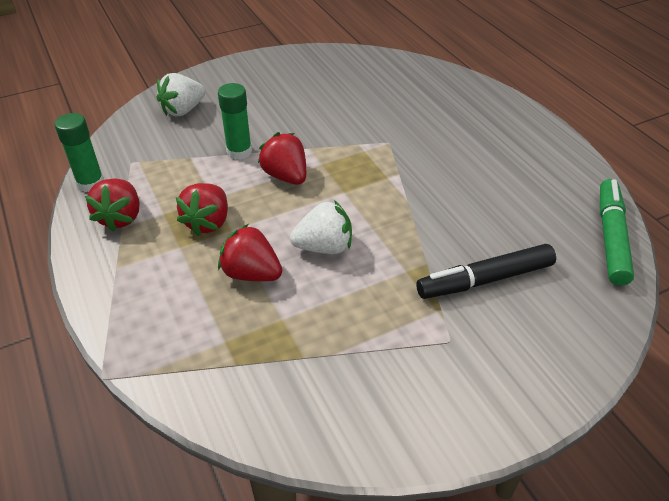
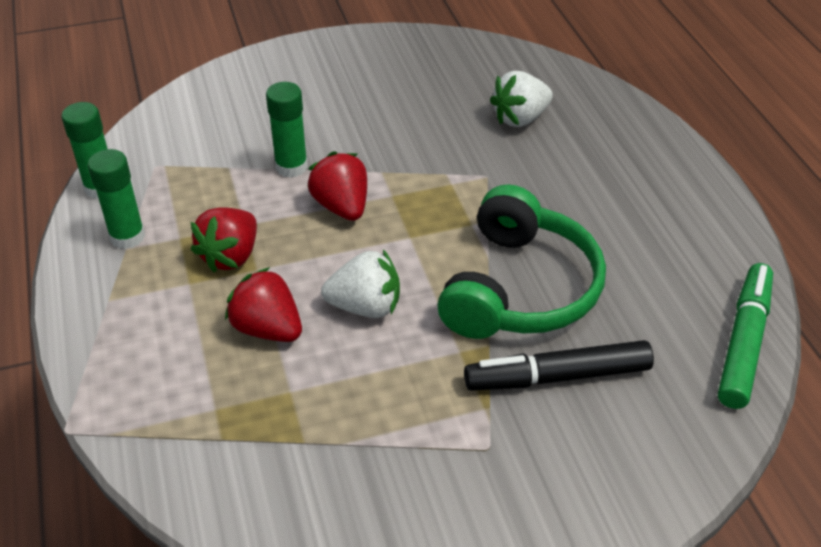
camera: 10 degrees right, 0 degrees up
(121, 217) = (127, 237): red strawberry -> green glue stick
(183, 110) = (235, 102): white strawberry -> white strawberry (520, 118)
(437, 219) = (519, 288): none -> green headphones

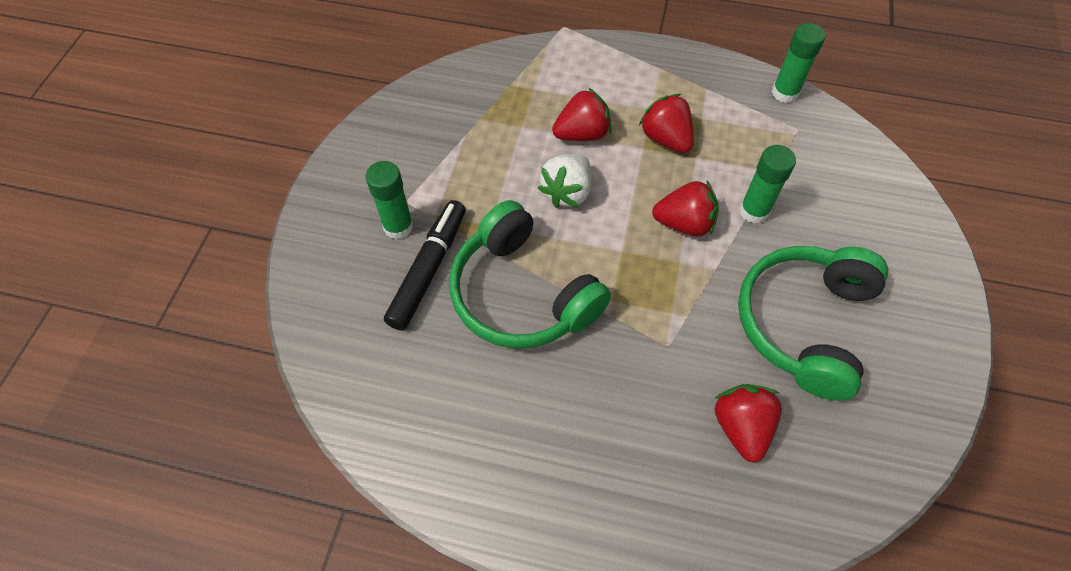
camera: 120 degrees right, 15 degrees up
(127, 237) = (719, 92): green glue stick -> green glue stick (398, 226)
(396, 110) = (804, 324): none -> green headphones
(520, 118) = (741, 427): white strawberry -> red strawberry
(744, 342) = (364, 415): green marker -> none

